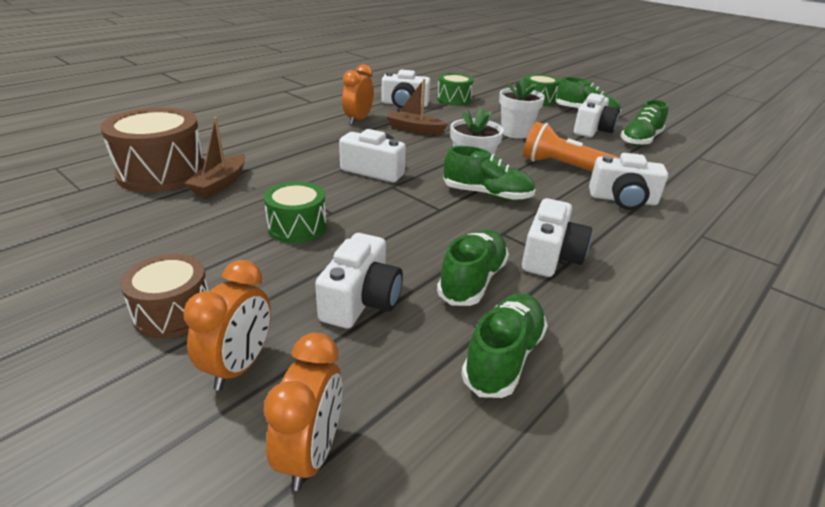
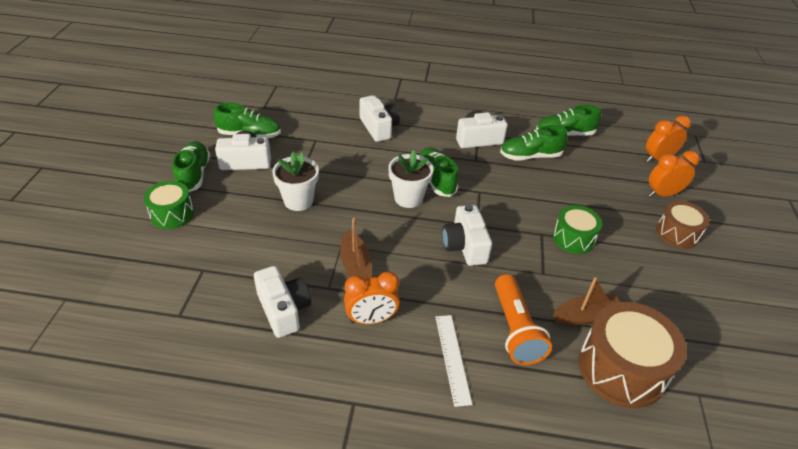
camera: 125 degrees left, 10 degrees up
(288, 129) = (452, 358): none -> white ruler
(361, 300) = (589, 182): white camera -> none
(454, 100) = (228, 277): green drum -> none
(562, 167) = (351, 160): orange flashlight -> orange flashlight (515, 329)

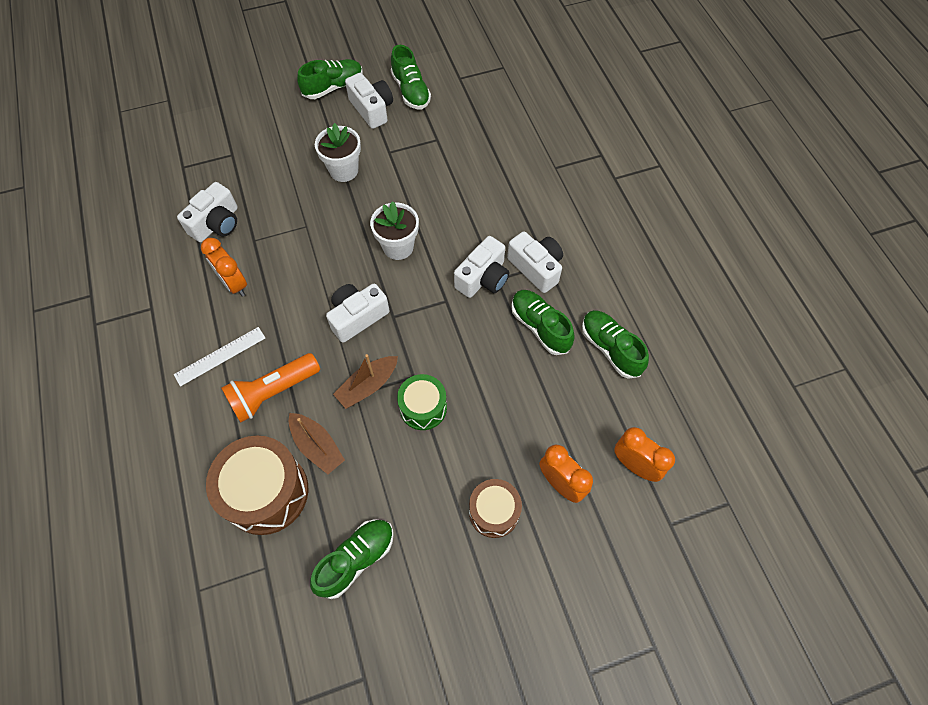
camera: 65 degrees right, 20 degrees up
(172, 214) = (279, 102): green drum -> none
(355, 265) = (288, 246): brown boat -> brown boat (368, 386)
(379, 128) = (493, 177): white camera -> white camera (483, 278)
(436, 179) = (441, 257): green shoe -> green shoe (356, 559)

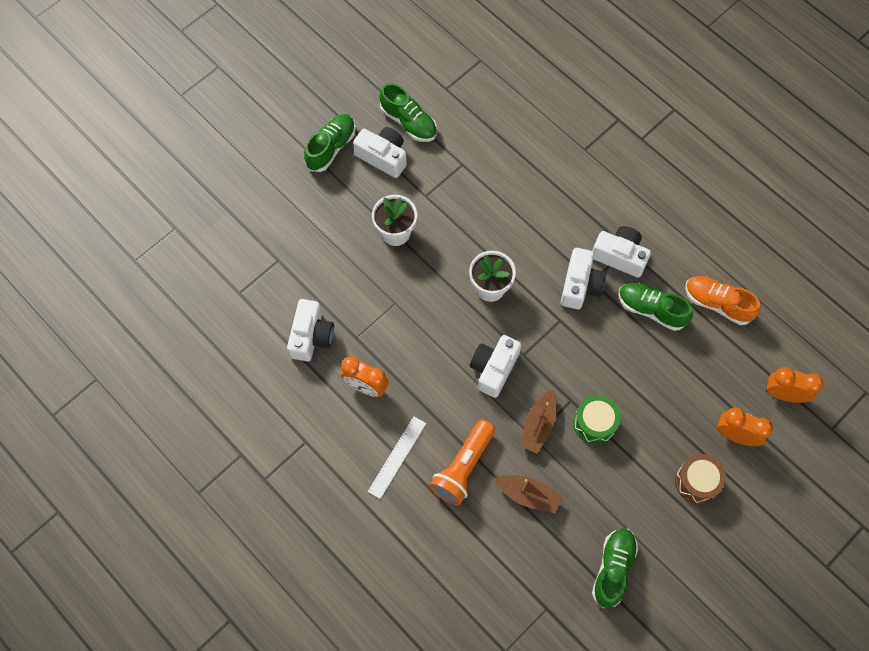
camera: 25 degrees left, 5 degrees up
(266, 492) = (510, 551): brown drum -> none
(610, 348) = (717, 303): green shoe -> orange shoe

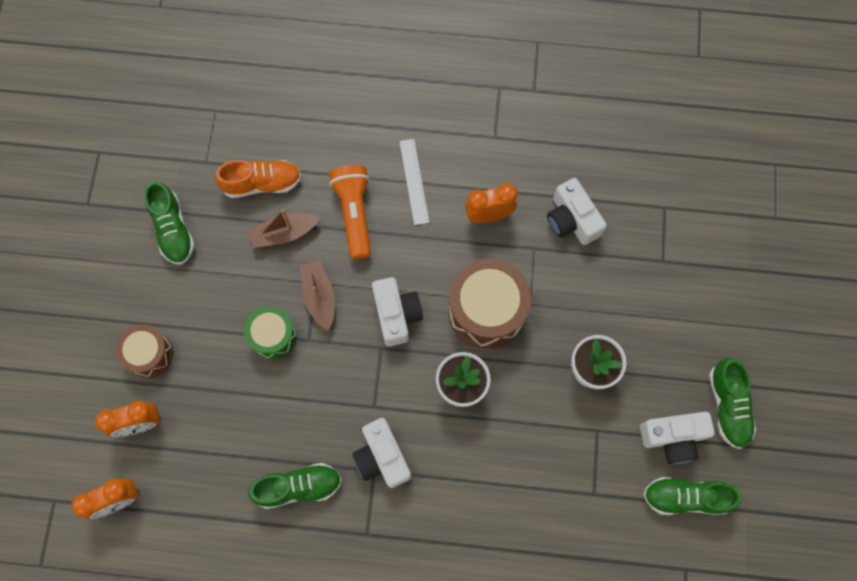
camera: 140 degrees right, 5 degrees up
(428, 323) = (486, 310): none -> brown drum
(620, 256) = (367, 520): white camera -> none
(717, 303) = (239, 546): orange shoe -> orange shoe (262, 183)

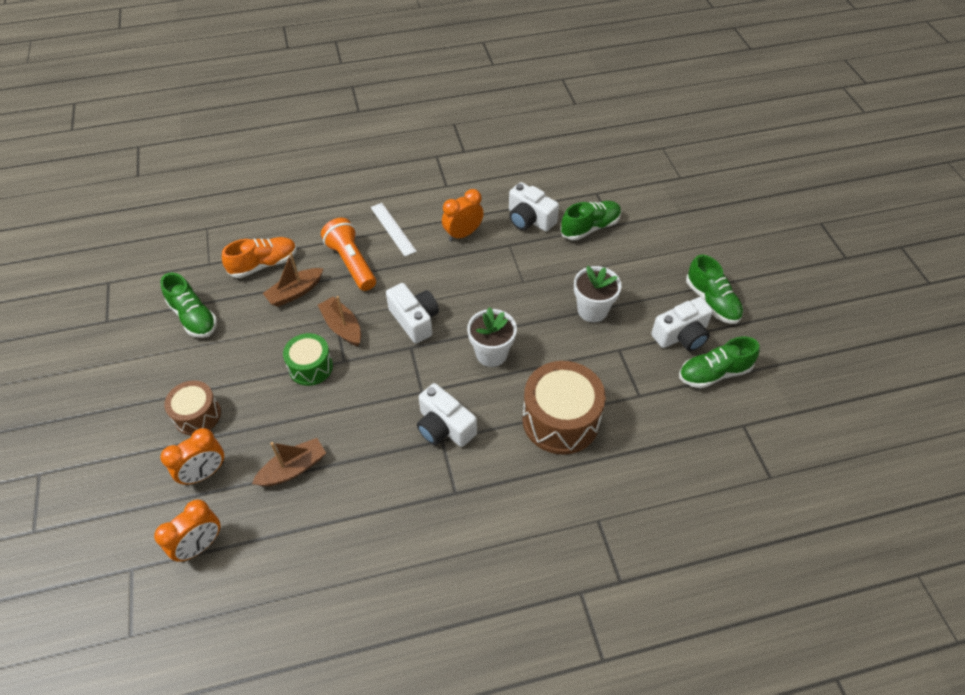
camera: 20 degrees left, 20 degrees down
(223, 450) = (293, 469): none -> brown boat
(298, 487) = (376, 475): green shoe -> green shoe (590, 227)
(486, 310) = (489, 295): brown drum -> brown drum (560, 420)

